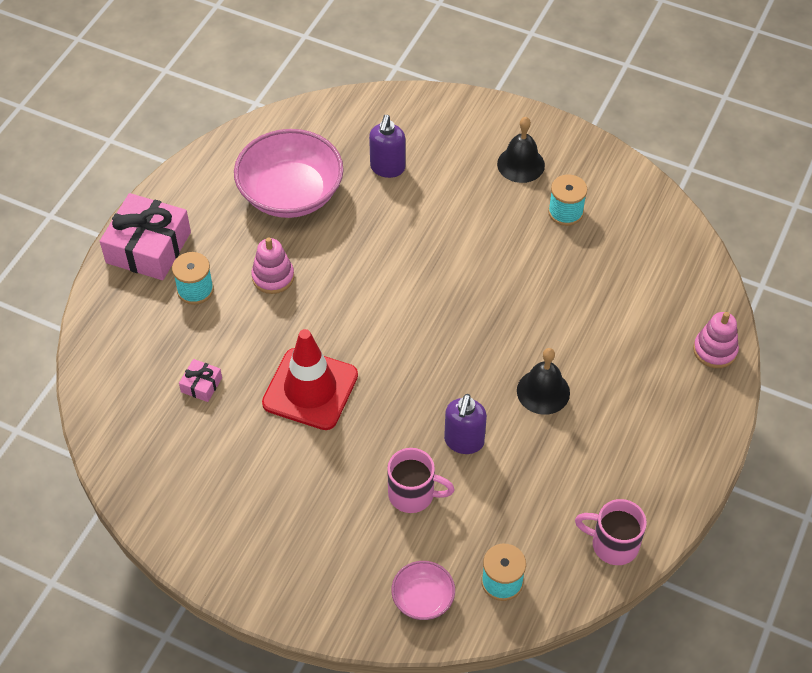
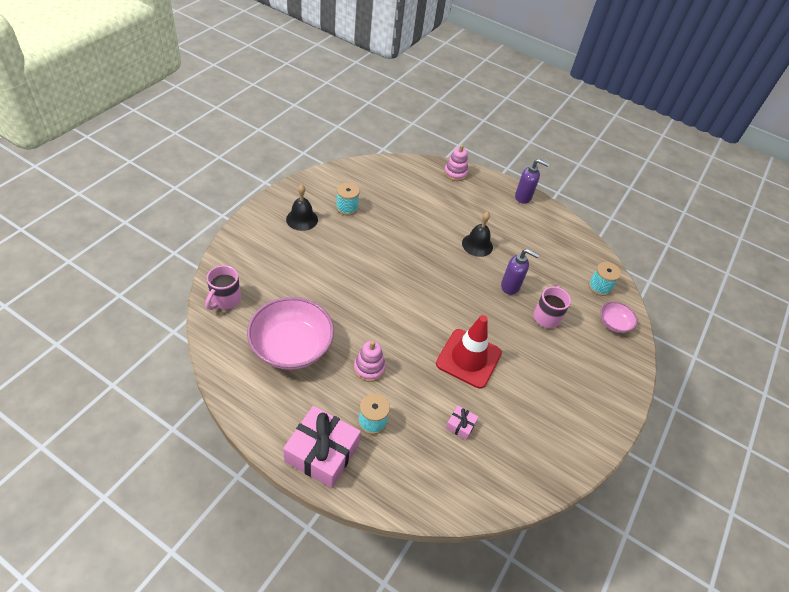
camera: 90 degrees left, 5 degrees down
(387, 168) = (284, 286): purple soap dispenser -> purple soap dispenser (523, 197)
(613, 544) = (573, 238): pink mug -> pink mug (225, 299)

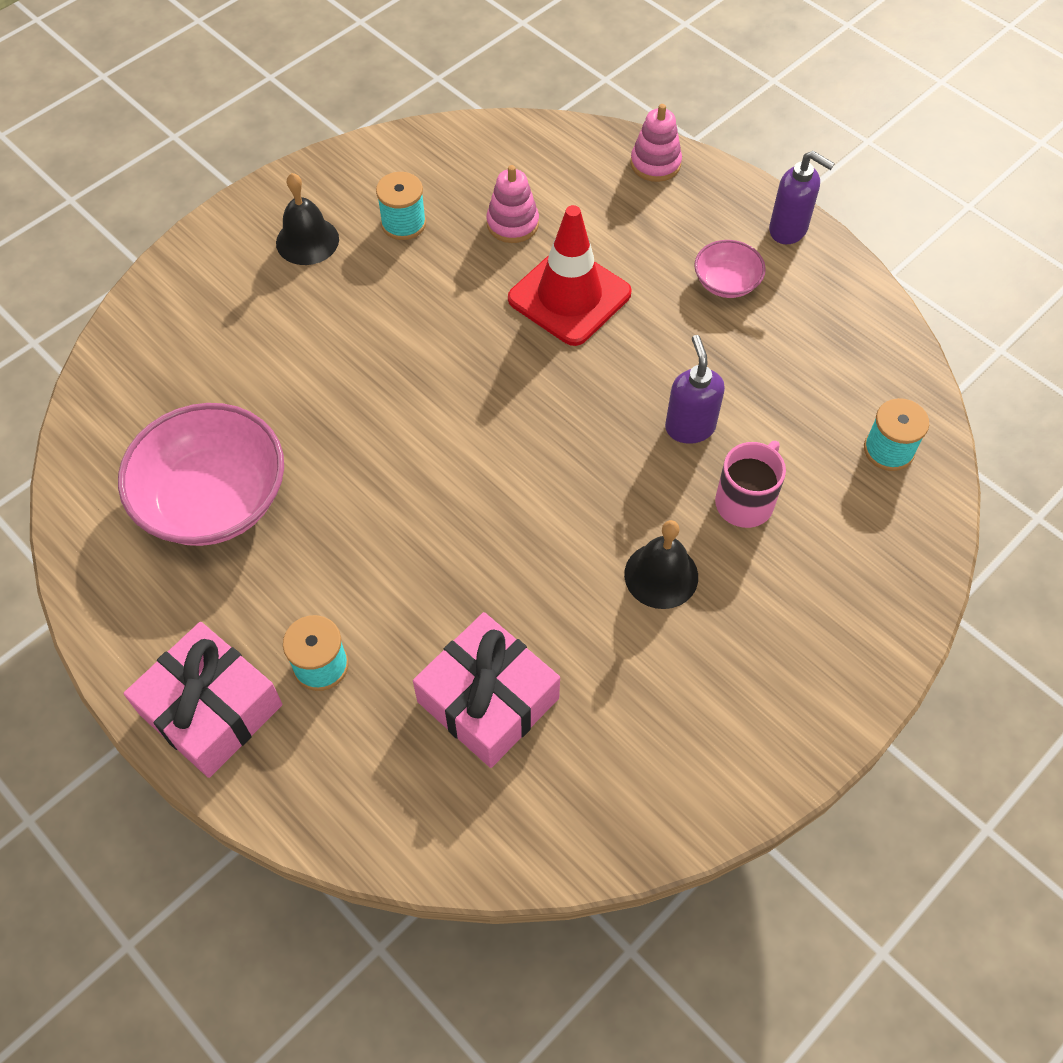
camera: 20 degrees right, 10 degrees up
(225, 299) = (119, 391): pink mug -> none
(369, 368) = (346, 561): pink stacking toy -> pink stacking toy (512, 224)
(460, 425) = (488, 699): pink gift -> pink gift, size x2.22
(468, 358) = (549, 568): red traffic cone -> red traffic cone (569, 296)
(477, 245) = (649, 329): black bell -> black bell (661, 575)
(510, 286) = (689, 427): purple soap dispenser -> purple soap dispenser turned 135 degrees counterclockwise
(614, 323) = (890, 535): pink bowl -> pink bowl (726, 282)

